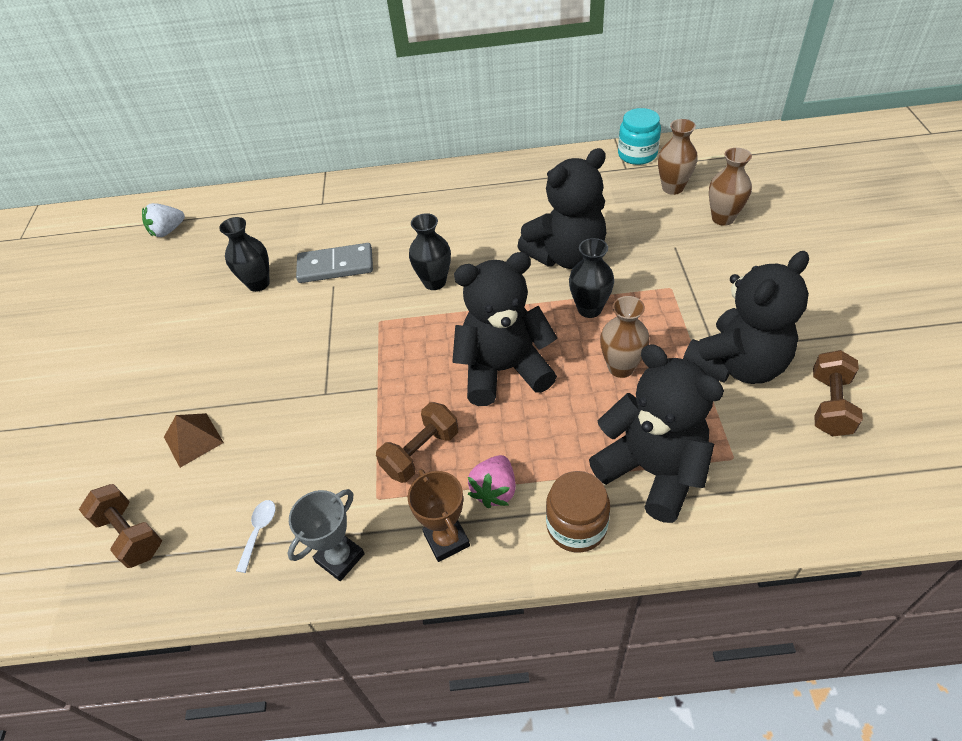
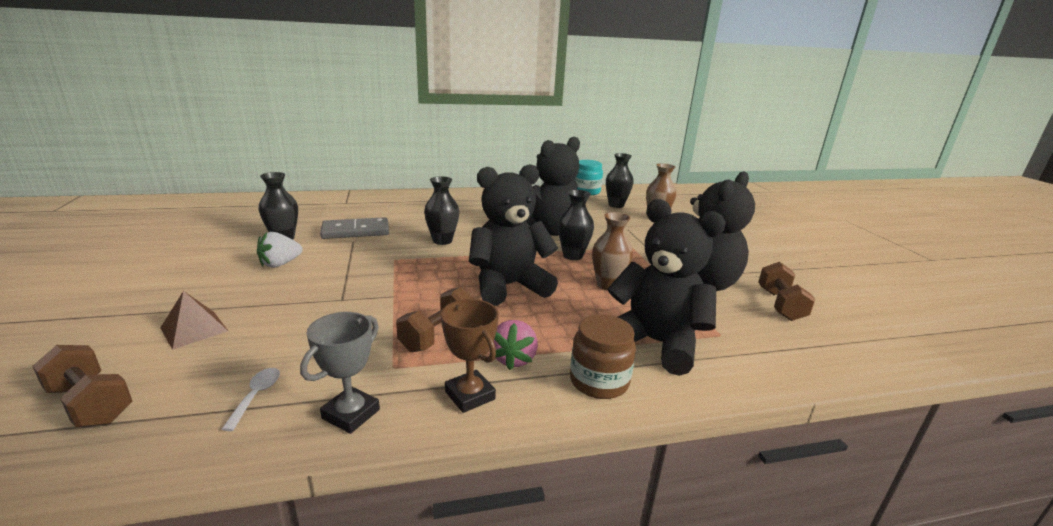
camera: 15 degrees left, 25 degrees down
(168, 231) = (203, 211): white strawberry -> white strawberry (280, 264)
(672, 188) = (616, 205): brown vase -> black vase

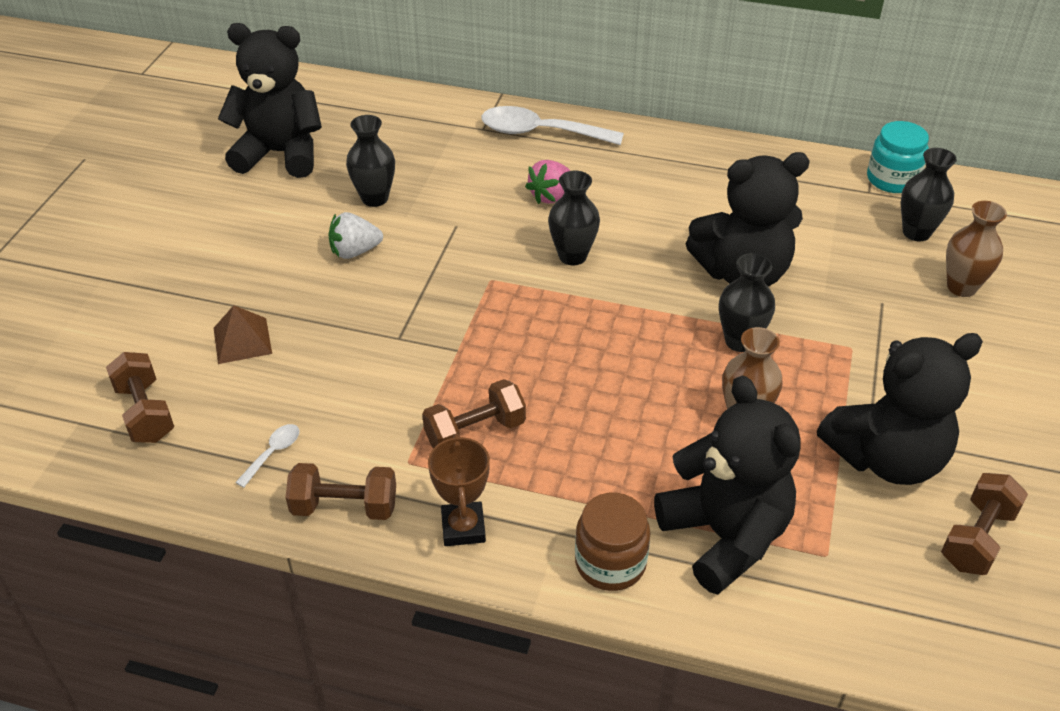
camera: 30 degrees right, 20 degrees up
(351, 414) = (344, 507): grey trophy -> brown dumbbell
(355, 231) = (468, 204): grey domino -> none
(384, 200) = (540, 133): none -> white spoon
(508, 286) = (607, 376): black teddy bear -> black teddy bear (280, 154)
(514, 359) = (538, 497): pink strawberry -> pink strawberry (550, 196)

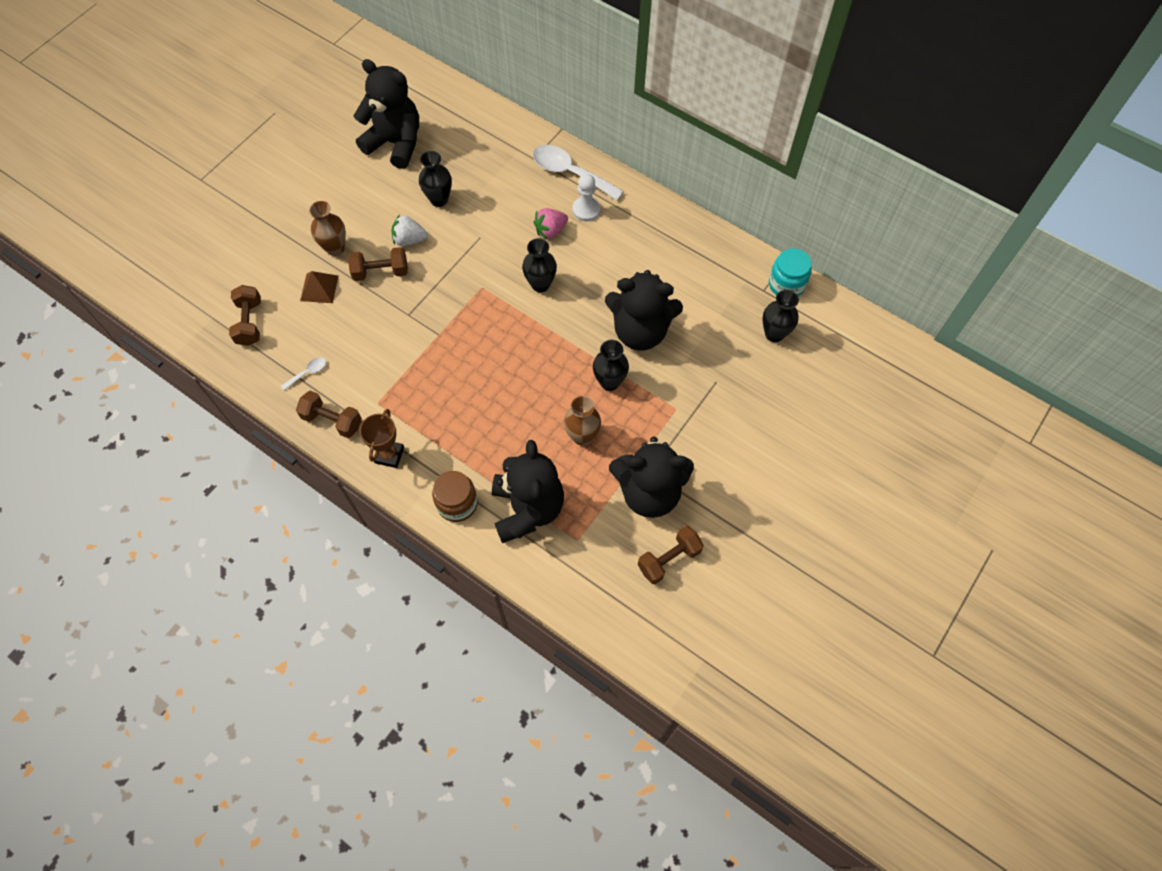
camera: 20 degrees right, 20 degrees up
(475, 432) = (423, 395): brown dumbbell -> brown dumbbell (381, 272)
(585, 164) = (586, 210): none -> white pawn
(961, 287) = (775, 386): brown vase -> brown vase (335, 248)

